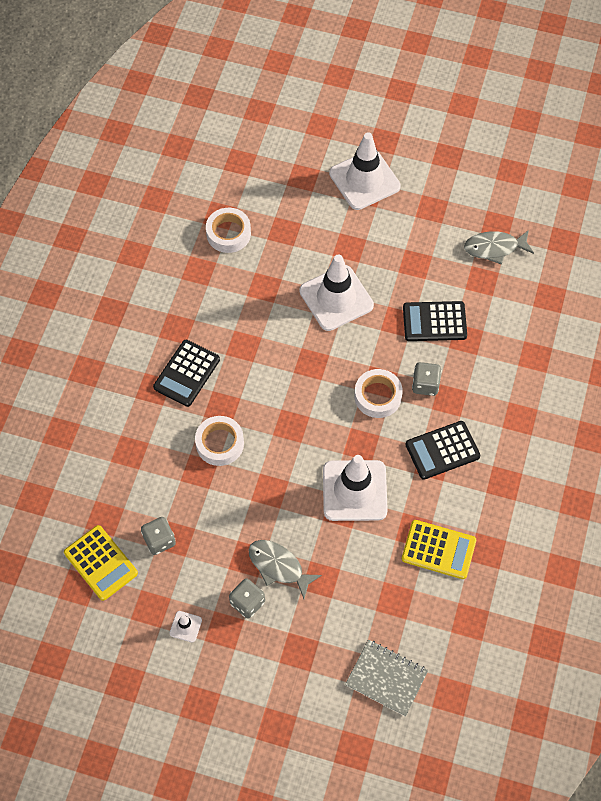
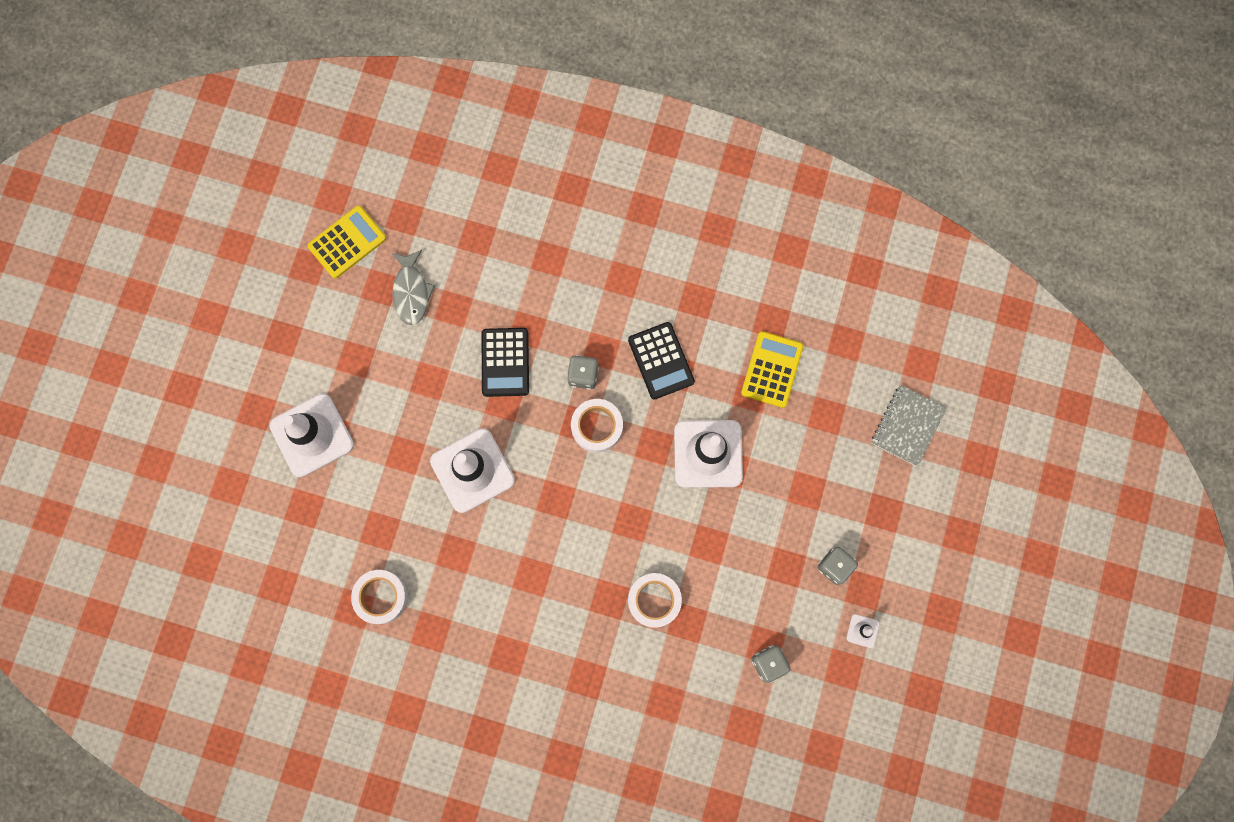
camera: 90 degrees left, 15 degrees up
(100, 563) = (796, 727): yellow calculator -> yellow calculator (347, 242)
(186, 373) = (567, 641): black calculator -> none
(278, 566) = (794, 534): grey fish -> none

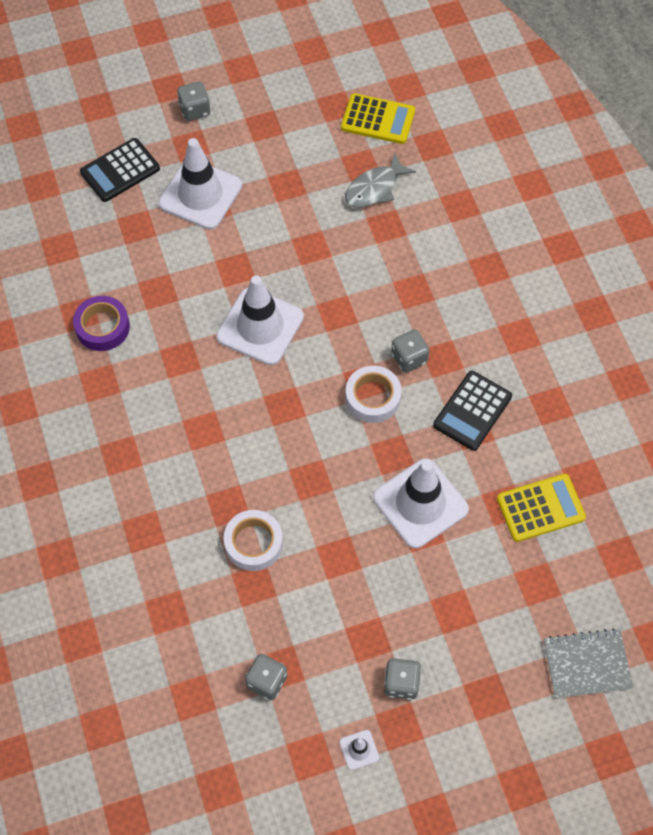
camera: 55 degrees right, 15 degrees down
(222, 383) = (195, 110): none -> grey dice
(381, 597) = (102, 327): white tape -> purple tape
(505, 362) = (372, 292): black calculator -> black calculator (120, 170)

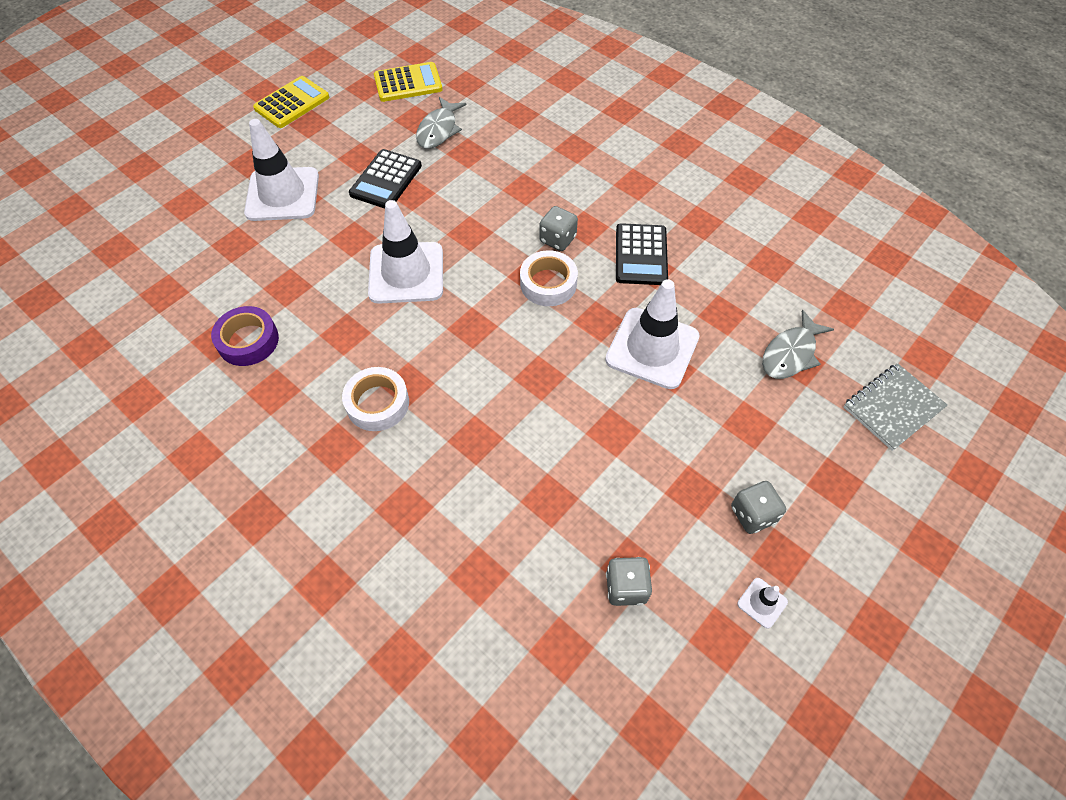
camera: 30 degrees left, 5 degrees down
(120, 170) = (191, 206): black calculator -> black calculator (386, 180)
(195, 110) = (238, 135): grey dice -> none
(253, 543) = (523, 461): white tape -> white tape (377, 403)
(536, 571) = (790, 353): none -> grey fish
(540, 508) = (754, 302): yellow calculator -> yellow calculator (292, 103)

